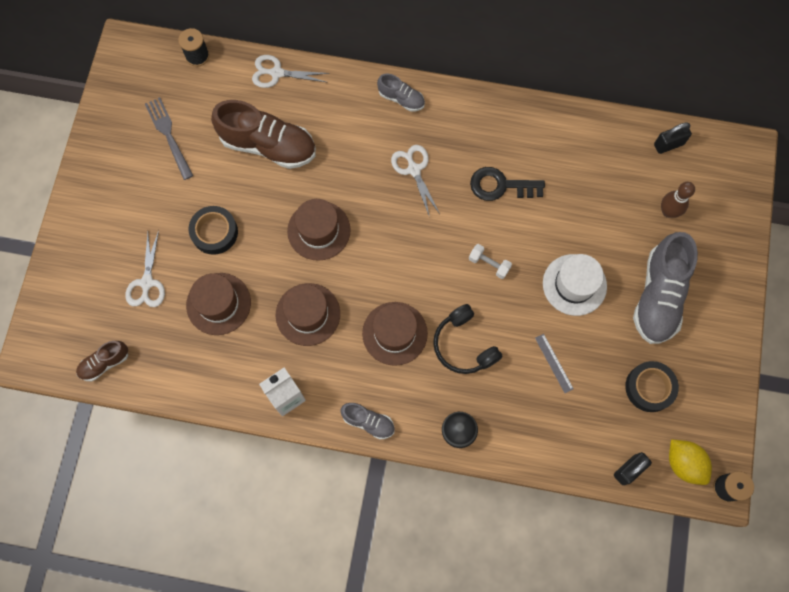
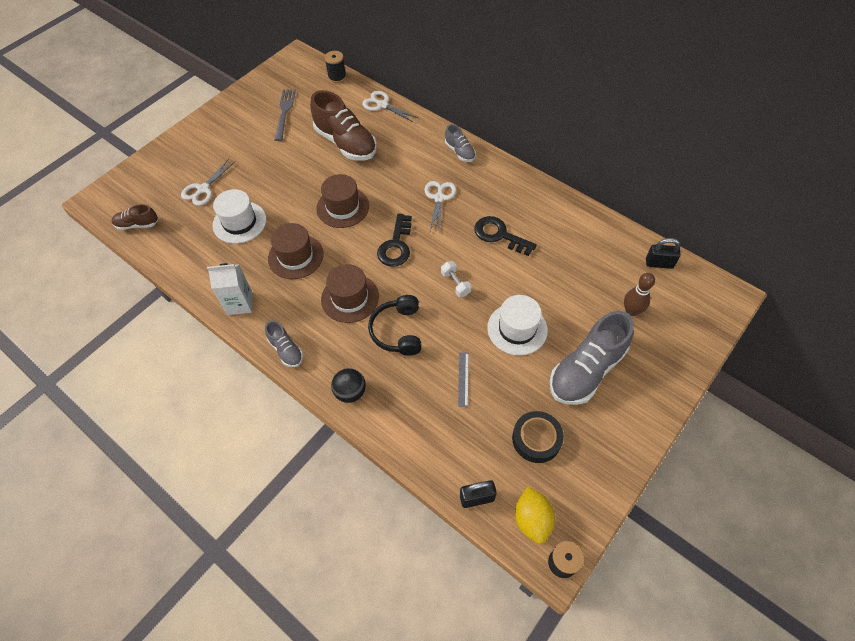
camera: 30 degrees right, 15 degrees down
(214, 232) = (270, 178): black tape -> none
(218, 303) = (239, 222): brown hat -> white hat
(403, 249) = (396, 245): none -> black key

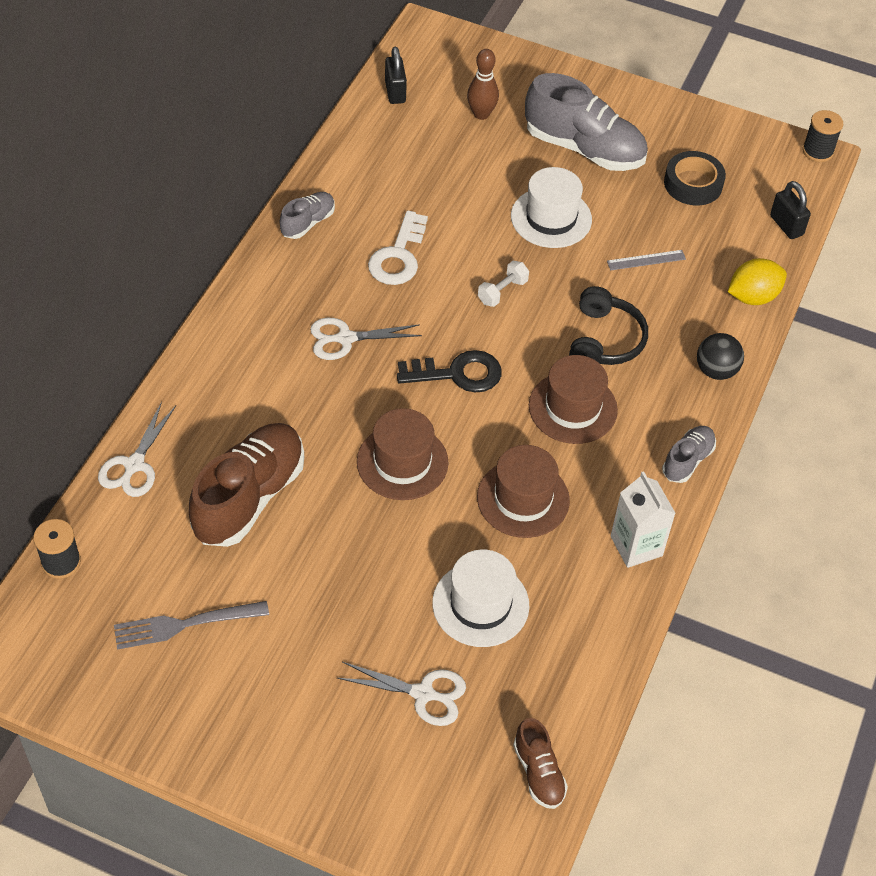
camera: 110 degrees left, 5 degrees down
(398, 331) = (604, 340): black headphones -> black headphones turned 60 degrees counterclockwise
(460, 152) = (234, 330): grey shoe -> grey shoe (308, 223)
(499, 235) = (398, 256): black key -> white key
(532, 519) = (786, 178): yellow lemon -> yellow lemon (753, 297)

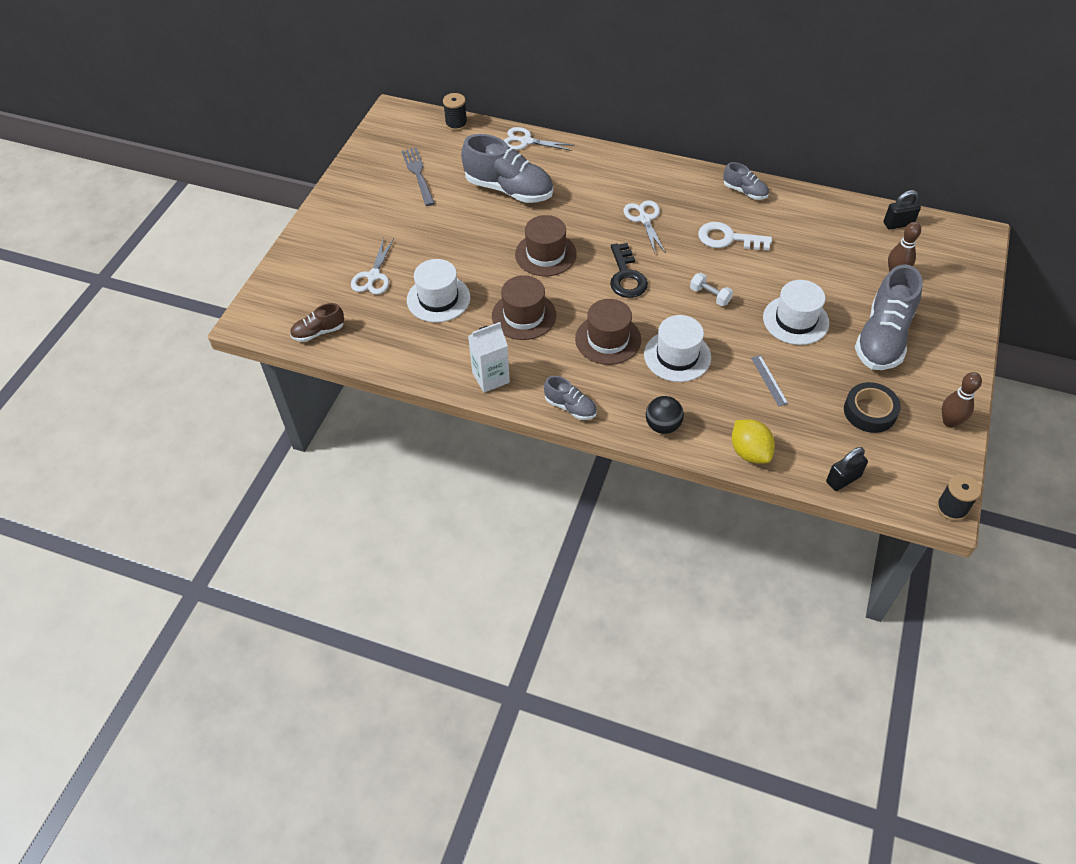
camera: 90 degrees right, 0 degrees up
(249, 497) = (509, 189): brown shoe -> grey shoe
(604, 340) = (677, 356): black headphones -> white hat
(706, 125) = (950, 422): none -> brown bowling pin

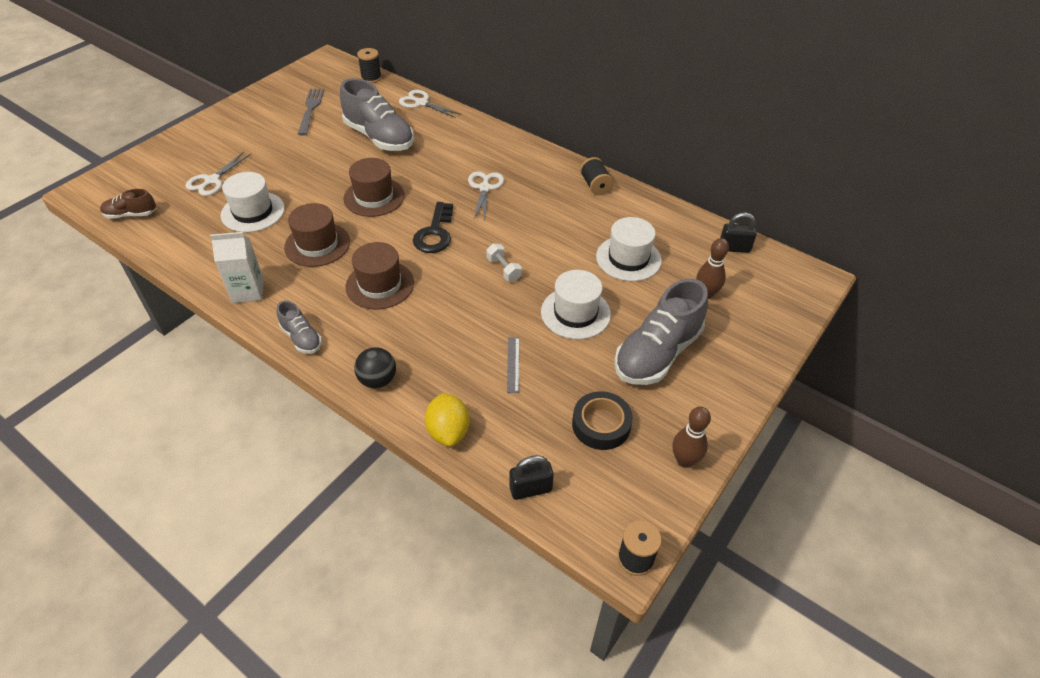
camera: 15 degrees right, 5 degrees down
(677, 356) = (436, 317): white hat -> white hat (628, 258)
(728, 238) = (553, 222): white key -> none
(745, 191) = (595, 185): grey shoe -> black spool

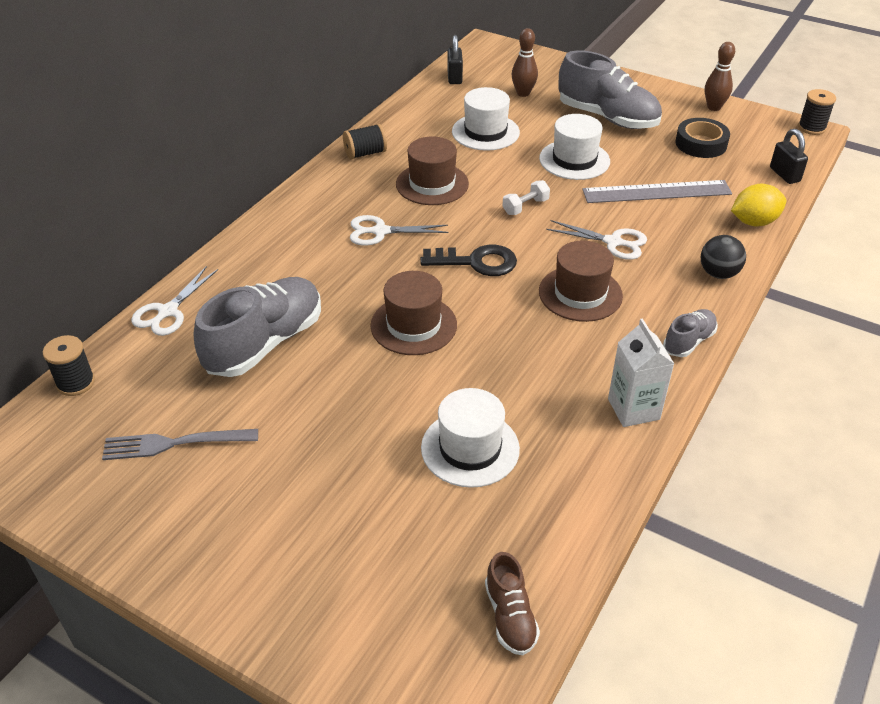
camera: 95 degrees left, 5 degrees down
(212, 180) = (397, 526): white scissors -> white scissors (613, 242)
(317, 244) = (524, 362): brown hat -> brown hat (432, 184)
(513, 364) = (656, 192): grey ruler -> grey ruler, size x2.09

